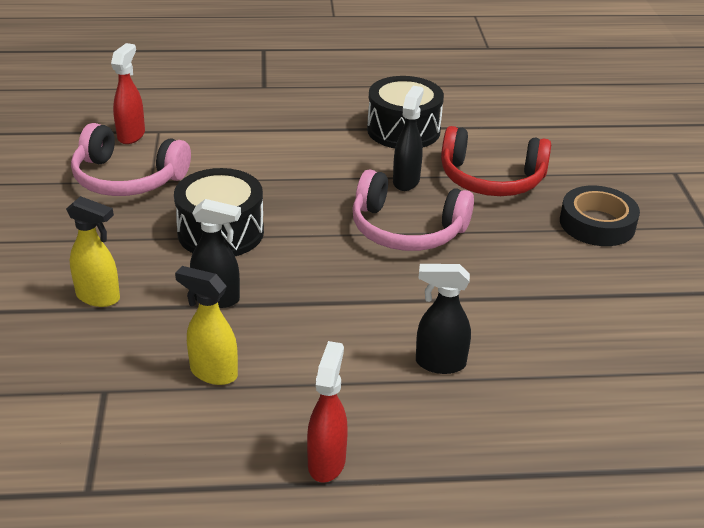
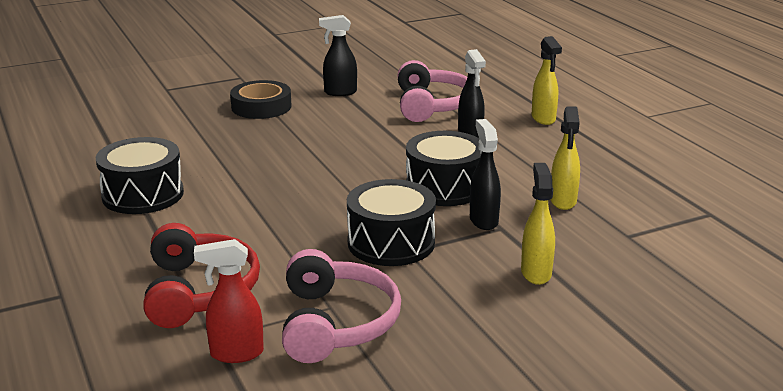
camera: 110 degrees left, 10 degrees down
(307, 296) = (445, 187): none -> black drum
(327, 462) = (592, 151): red spray bottle -> none
(406, 181) = (243, 178): black spray bottle -> black spray bottle (339, 92)
(406, 230) = (322, 167): pink headphones -> pink headphones (432, 105)
(462, 458) = (543, 119): none -> yellow spray bottle
(491, 179) = (217, 147): red headphones -> red headphones (199, 291)

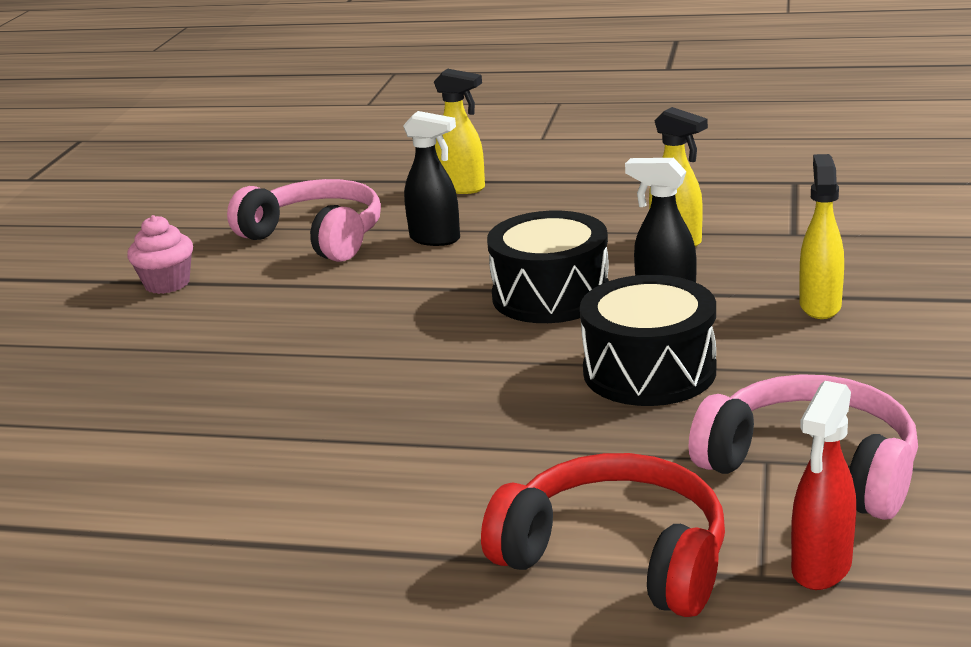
camera: 50 degrees left, 0 degrees up
(143, 194) = (240, 535): black drum -> none
(261, 107) = (105, 353): black tape -> none
(339, 92) = (167, 284): black spray bottle -> pink cupcake
(536, 273) = (820, 305): yellow spray bottle -> yellow spray bottle turned 60 degrees clockwise

